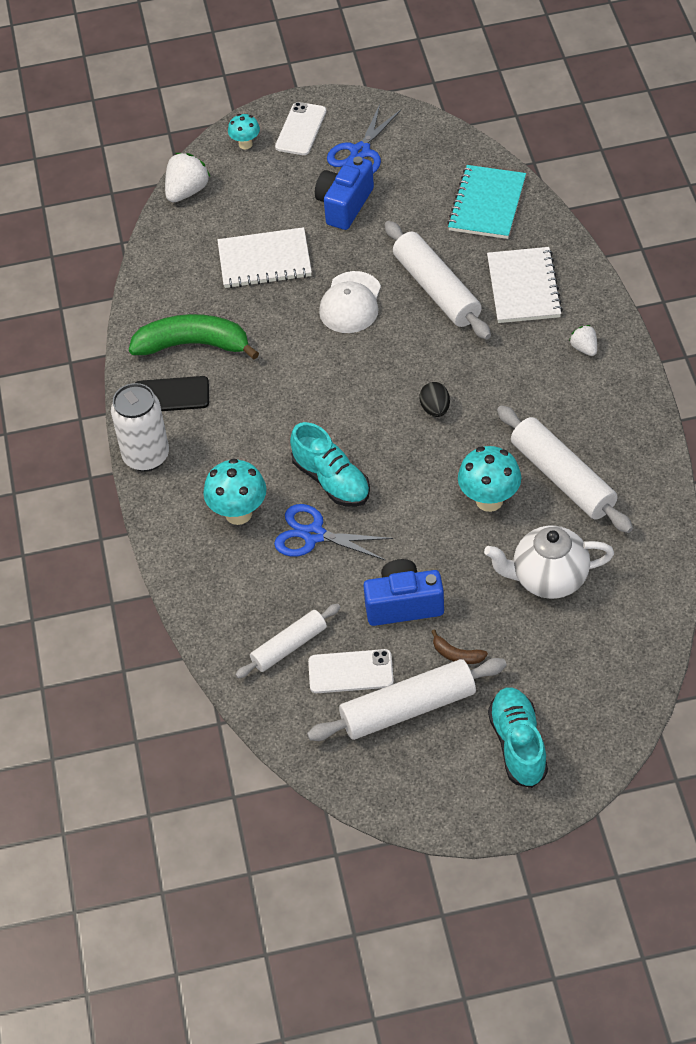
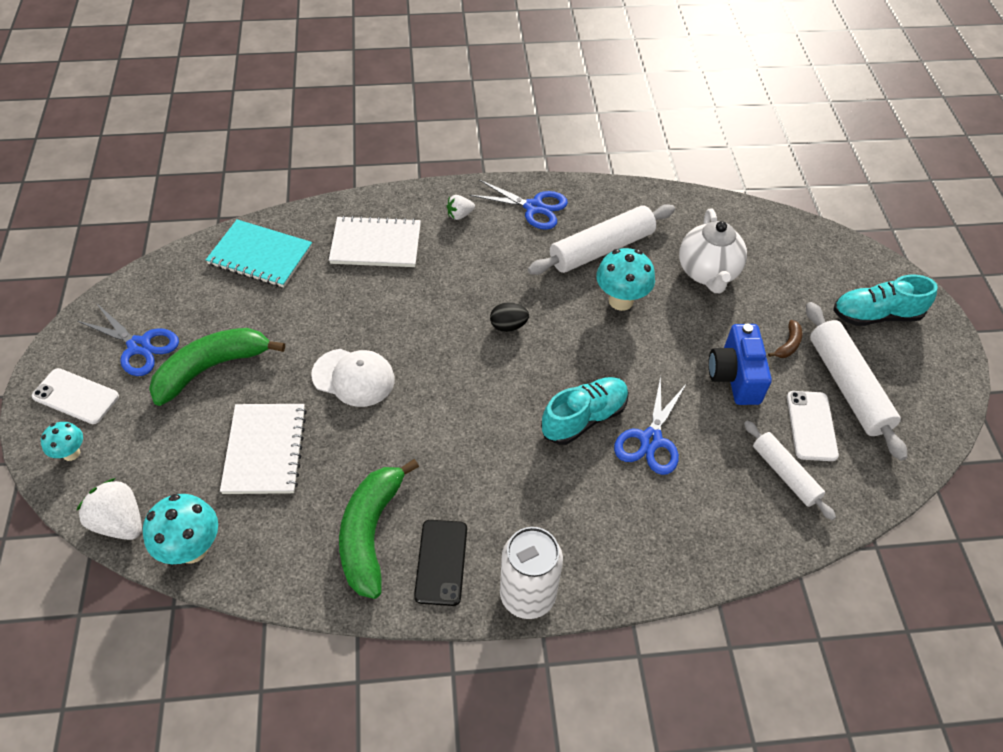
camera: 90 degrees left, 0 degrees up
(238, 513) = (618, 505): turquoise mushroom -> turquoise mushroom (192, 549)
(344, 205) = (211, 368): blue camera -> green banana
(436, 289) = (358, 306): white rolling pin -> none
(613, 411) = (534, 207): none -> blue scissors

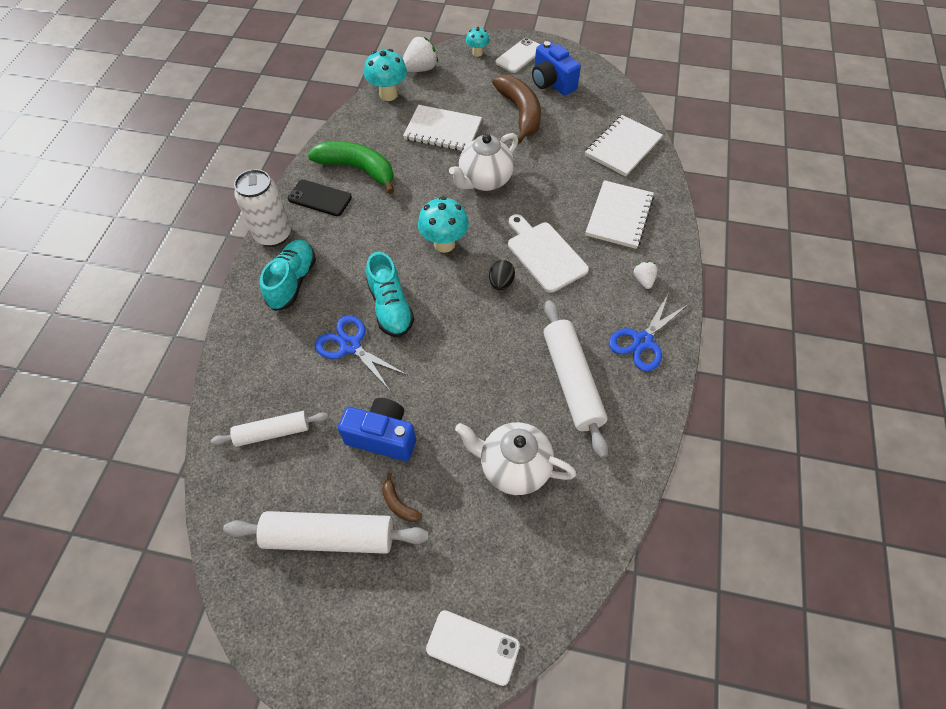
camera: 110 degrees right, 5 degrees up
(139, 346) = (551, 83): blue scissors -> blue camera
(211, 368) = (520, 113): green banana -> brown banana
(260, 256) = (622, 147): turquoise notebook -> white notebook
(353, 377) = (484, 181): white cap -> white teapot
(454, 297) = (544, 254): none -> white cutting board
(621, 301) = (502, 375): turquoise mushroom -> turquoise mushroom (444, 244)
(811, 426) = (305, 478): white phone -> white phone (472, 647)
(876, 315) = (400, 622): turquoise shoe -> turquoise shoe (292, 282)

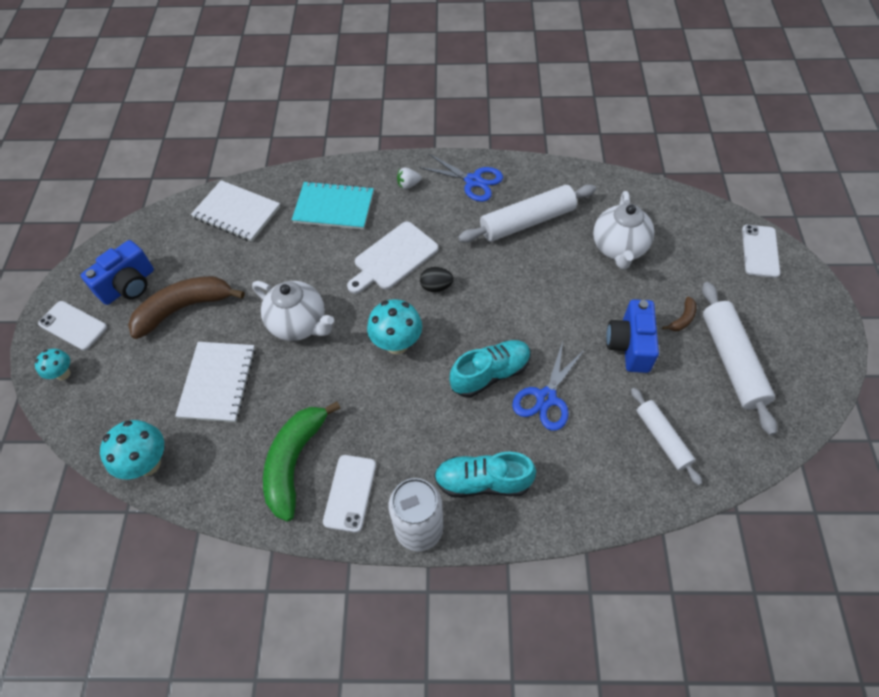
camera: 100 degrees left, 0 degrees up
(320, 198) = (350, 493): black phone -> white phone
(420, 69) = (93, 436): white strawberry -> none
(619, 216) = (334, 207): white notebook -> turquoise notebook

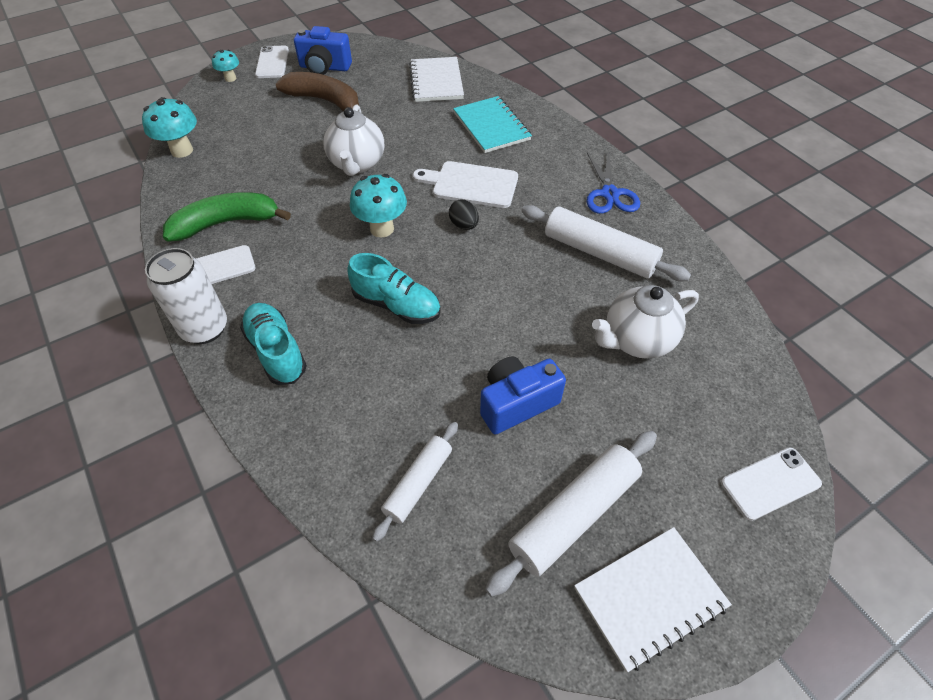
camera: 55 degrees right, 5 degrees down
(218, 382) = (272, 149): white notebook -> white notebook (650, 598)
(408, 185) = (561, 156): white strawberry -> none
(546, 398) = (399, 359): blue scissors -> none
(682, 319) = (593, 439): brown banana -> none

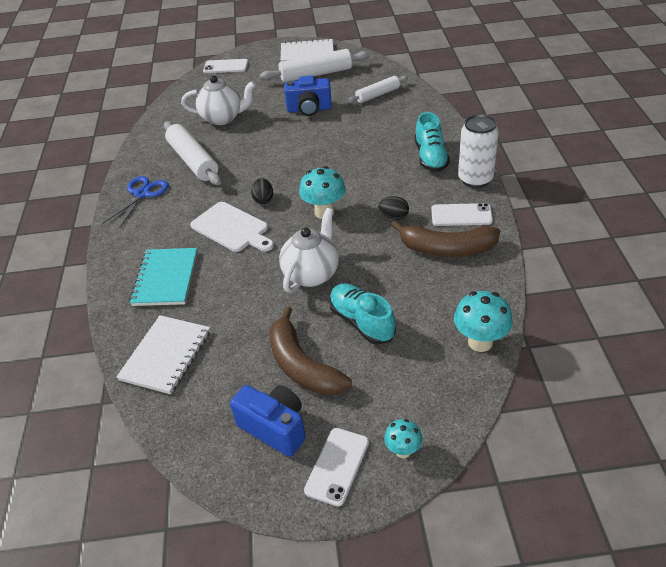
camera: 150 degrees left, 10 degrees down
(226, 223) = (447, 249): green banana -> brown banana
(297, 245) = (394, 216): none -> black egg
(396, 305) = (344, 163): turquoise shoe -> turquoise shoe (362, 322)

